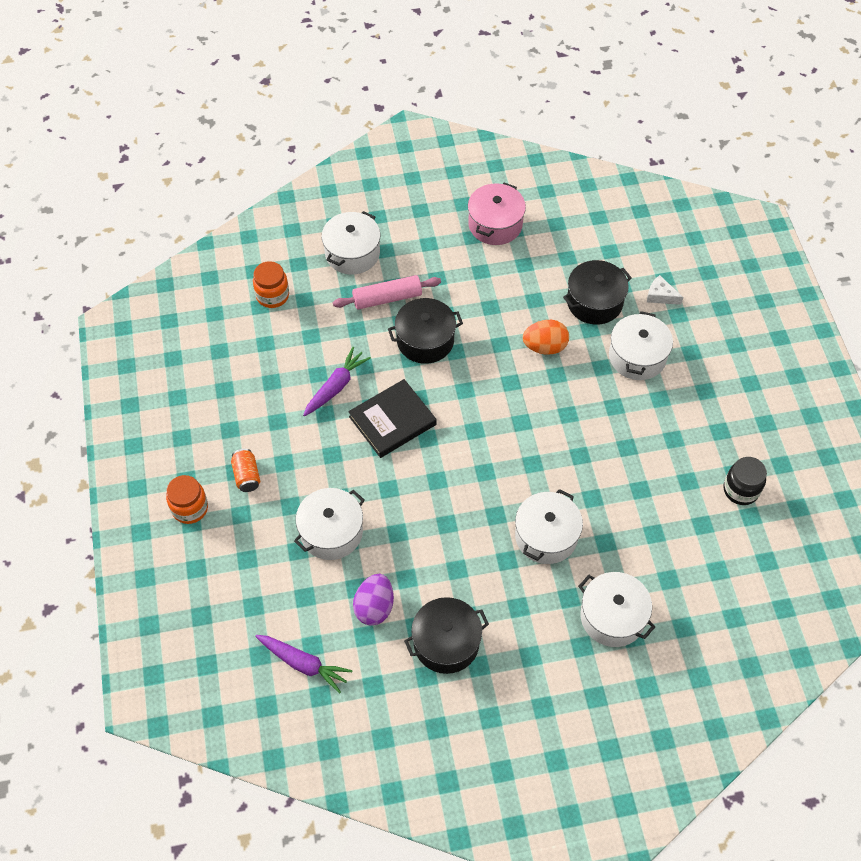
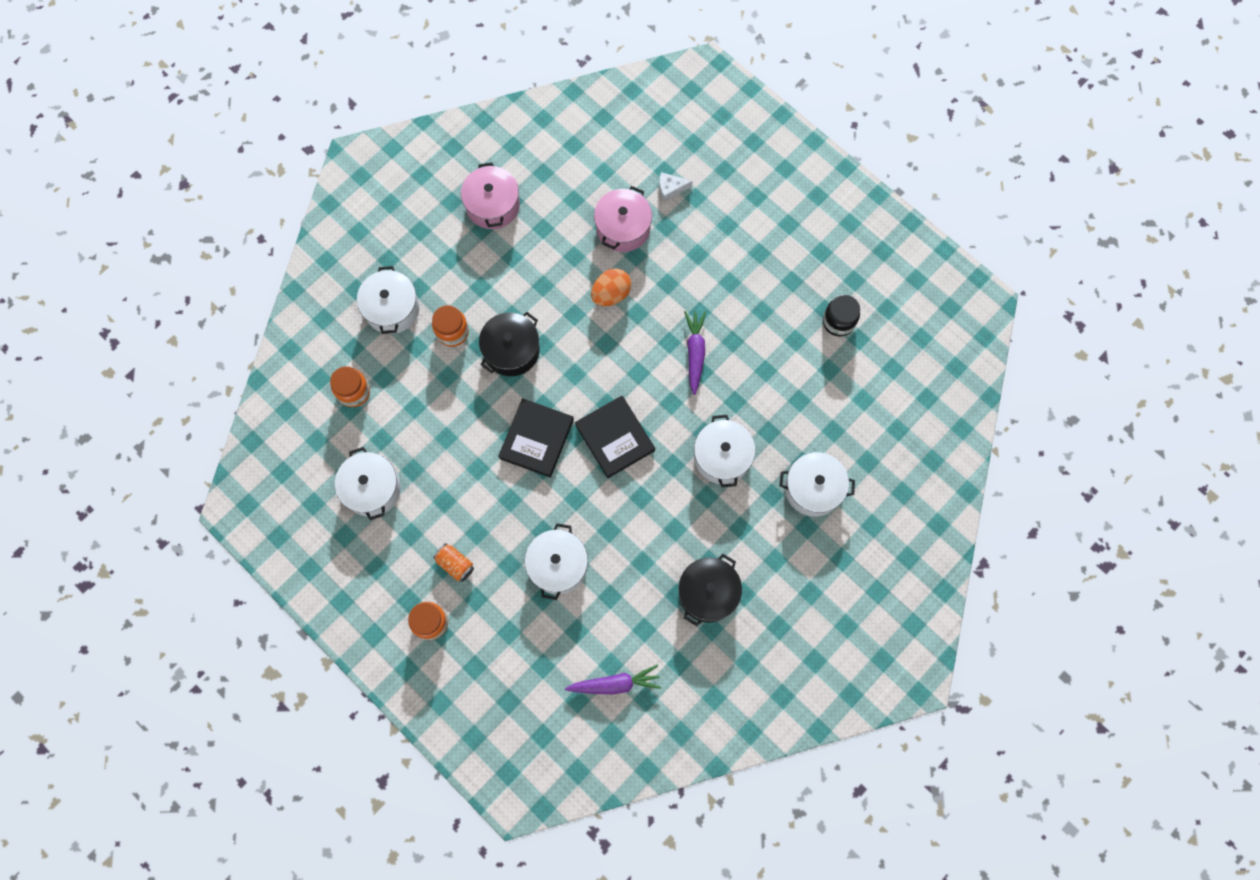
camera: 35 degrees left, 15 degrees up
(336, 386) = (469, 439): purple carrot -> purple carrot (695, 353)
(374, 607) = (635, 602): purple egg -> none
(387, 298) = (452, 332): pink rolling pin -> orange jar
(461, 461) = (615, 438): none -> black book
(594, 302) = (623, 228): black pot -> pink pot
(637, 356) = (688, 256): white pot -> white pot (372, 488)

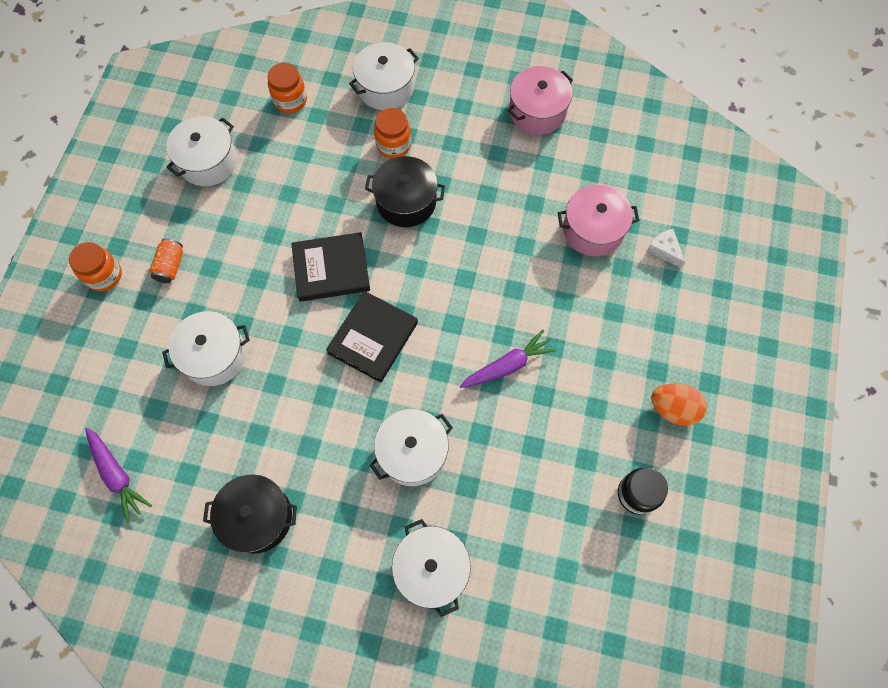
camera: 60 degrees right, 5 degrees down
(611, 294) = (518, 256): orange egg -> orange egg (673, 409)

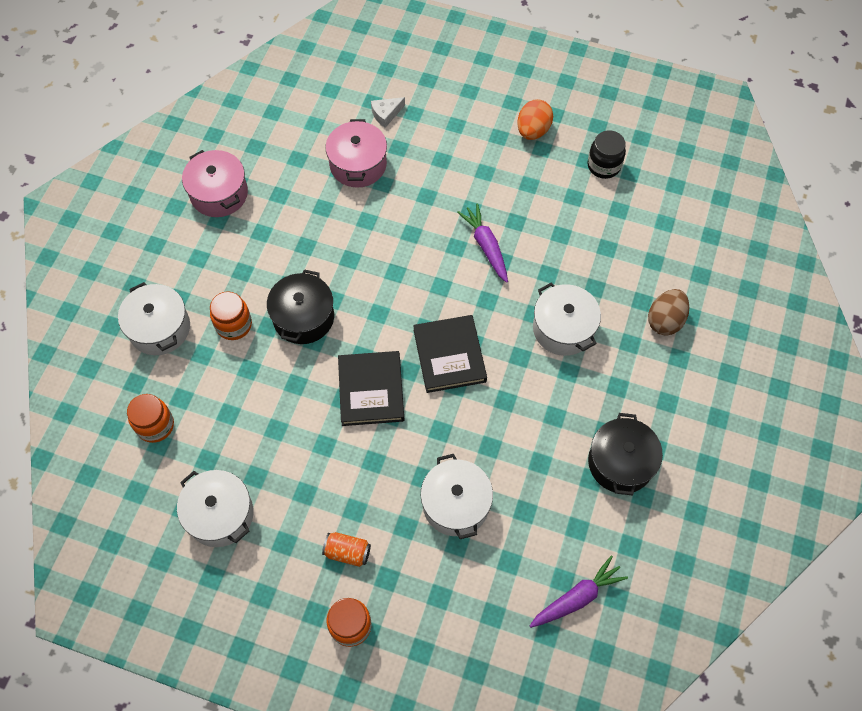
camera: 85 degrees left, 5 degrees down
(373, 338) = (449, 355): black book -> black book turned 45 degrees clockwise
(431, 569) = (665, 320): white pot -> brown egg

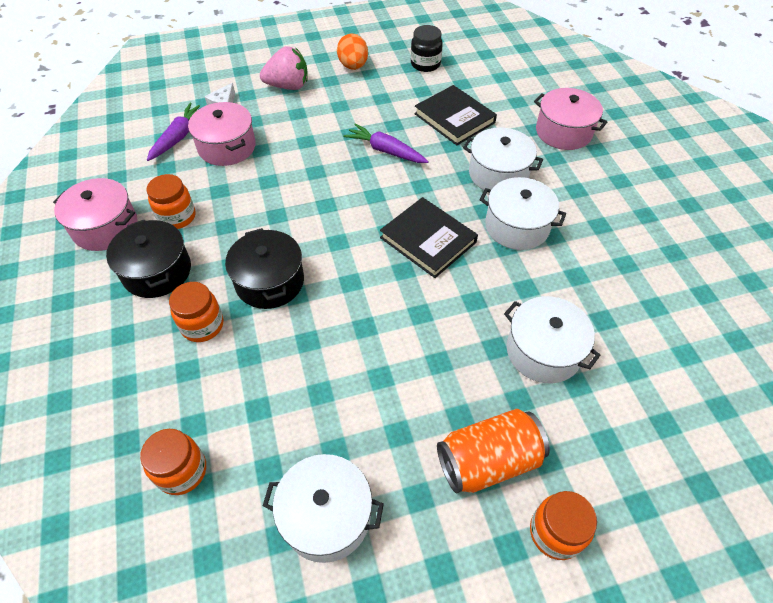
camera: 35 degrees left, 10 degrees down
(159, 328) = (120, 373): white pot -> white pot (517, 226)
(275, 215) = (177, 217): none -> orange jar
(347, 552) = (488, 461): orange can -> orange can, size x1.79
(371, 390) = (384, 304): black book -> black book (454, 118)
(456, 123) = (288, 86): none -> pink strawberry
(577, 597) = (711, 360): purple carrot -> purple carrot (179, 137)
(620, 462) = (633, 239): black pot -> black pot (157, 271)
(665, 320) = (563, 132): brown egg -> pink pot

